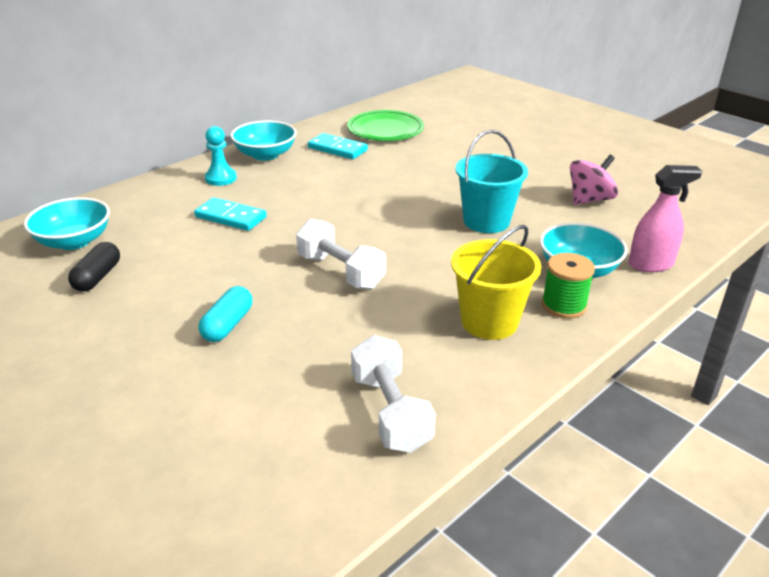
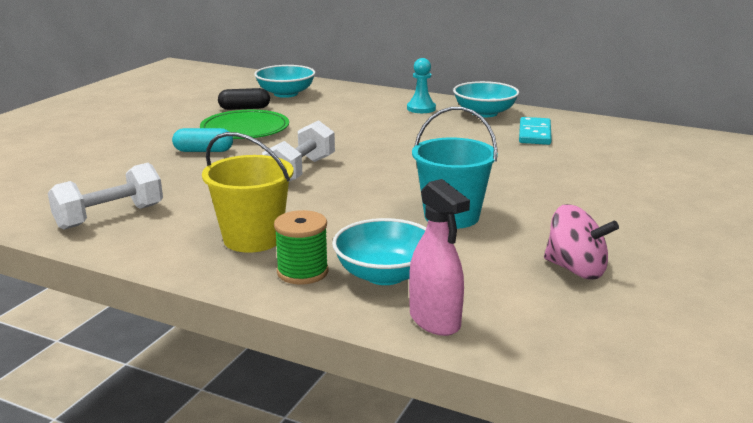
camera: 70 degrees right, 10 degrees down
(231, 217) = (359, 123): turquoise domino -> none
(385, 129) = (613, 144): green plate -> green plate (245, 129)

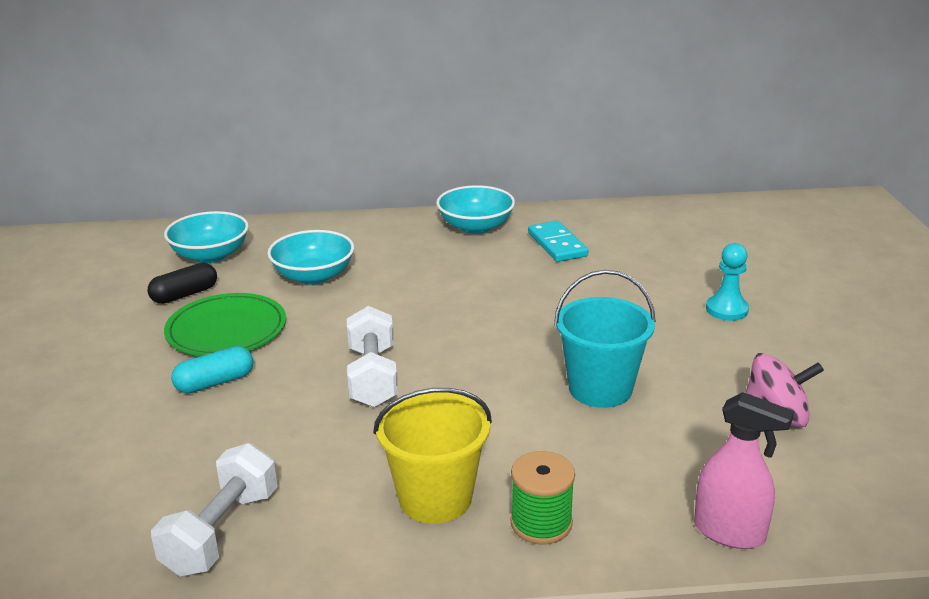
camera: 30 degrees left, 5 degrees up
(385, 274) = (623, 493): turquoise bowl -> turquoise bowl (313, 276)
(421, 108) = (401, 238): turquoise pawn -> turquoise pawn (726, 310)

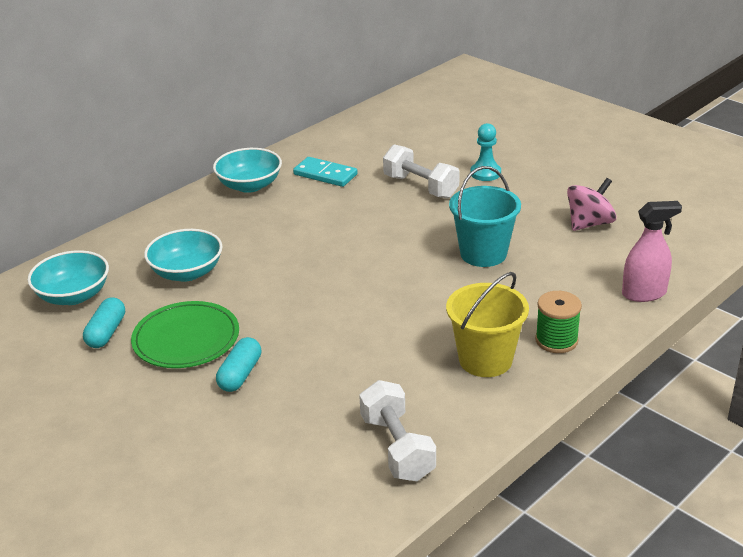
camera: 40 degrees left, 5 degrees up
(184, 295) = (106, 332): black capsule -> turquoise capsule
(372, 377) = (341, 316): white dumbbell -> white dumbbell (420, 187)

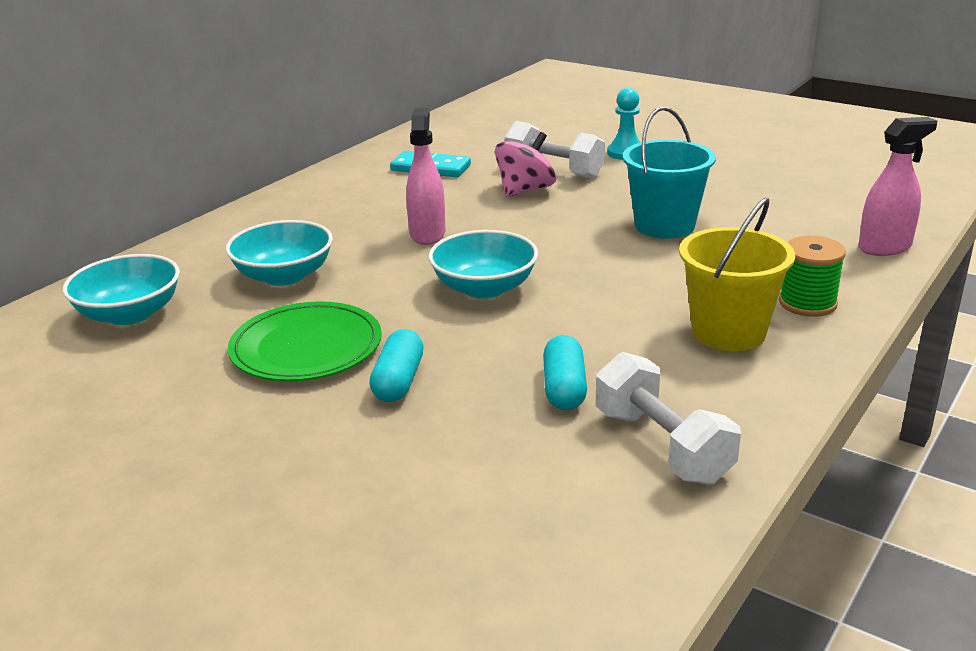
camera: 10 degrees left, 5 degrees down
(106, 332) = (188, 351): turquoise capsule -> turquoise capsule (564, 388)
(249, 185) = (338, 184): turquoise bowl -> turquoise bowl (484, 288)
(301, 243) = (427, 234): none -> pink spray bottle
(589, 223) = (776, 188): pink spinning top -> pink spinning top (525, 190)

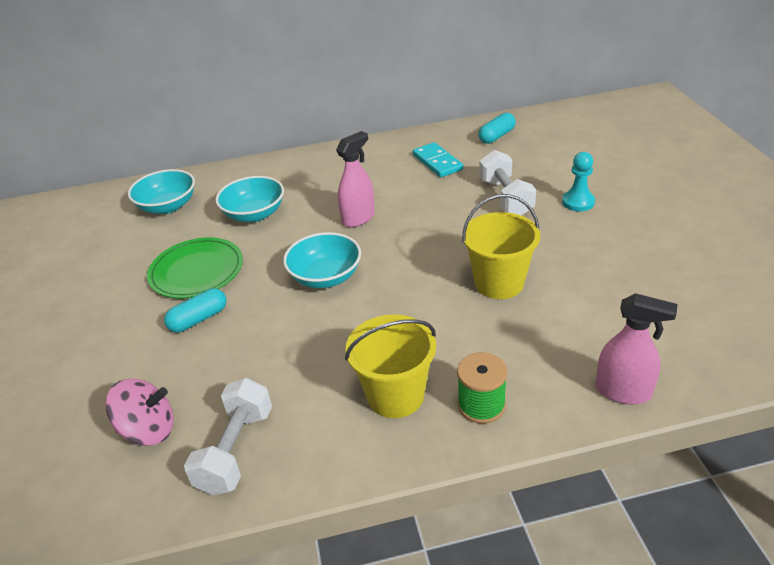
camera: 45 degrees right, 10 degrees up
(525, 190) = (462, 207): pink spinning top -> pink spinning top (149, 430)
(564, 388) = (254, 376): turquoise capsule -> turquoise capsule (496, 136)
(664, 226) = (499, 283): turquoise bucket -> yellow bucket

